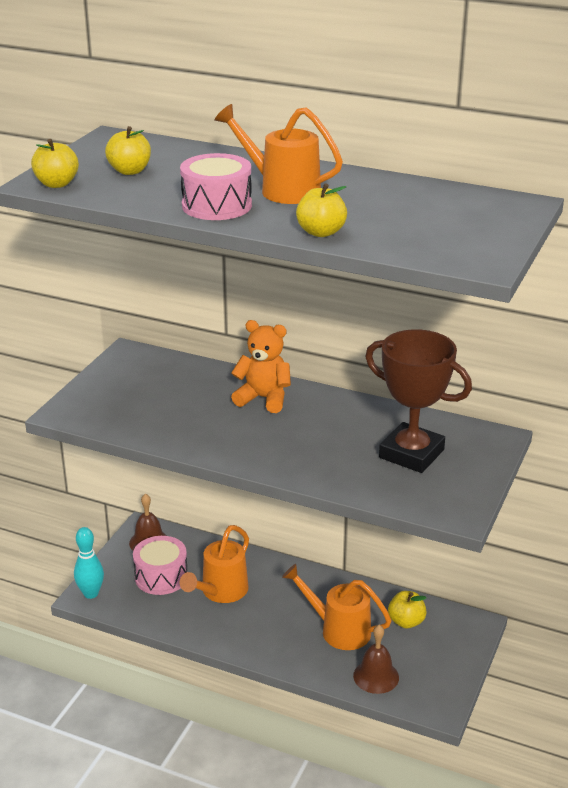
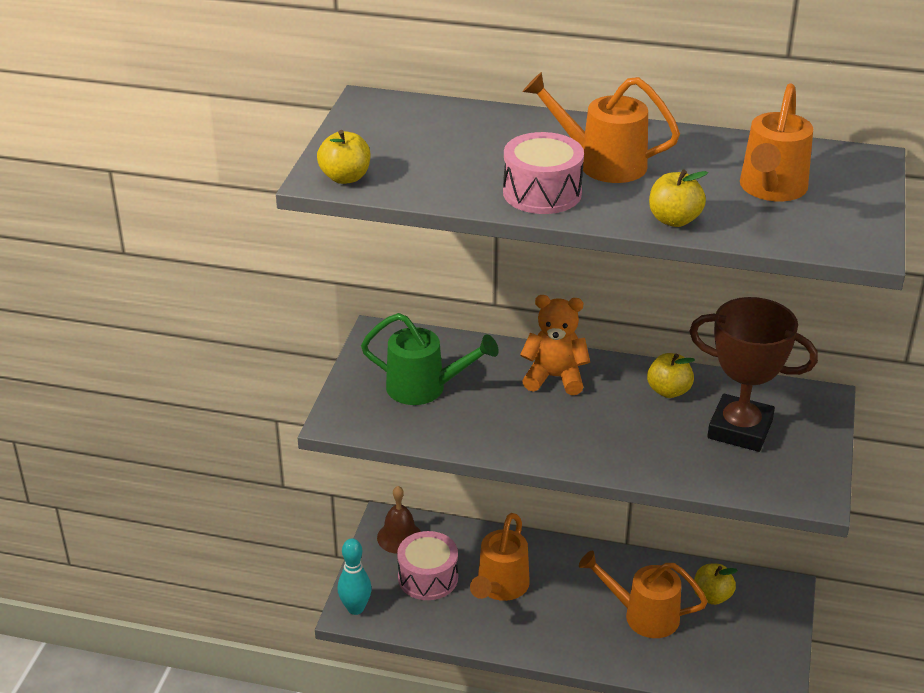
camera: 10 degrees left, 5 degrees up
(130, 171) = (418, 151): yellow apple -> yellow apple (668, 391)
(148, 396) = (424, 388): none -> green watering can
(376, 676) = (699, 664): brown bell -> none
(422, 218) = (771, 189): none -> orange watering can

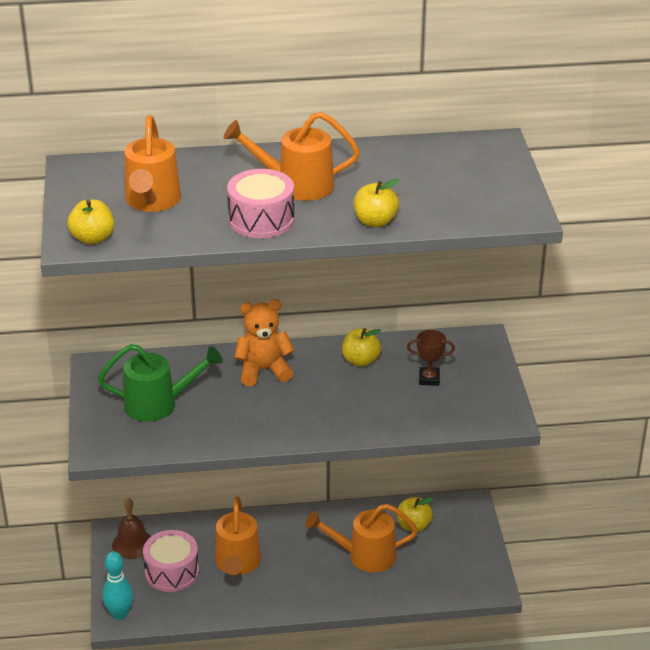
camera: 20 degrees left, 0 degrees up
(740, 429) = (429, 379): brown trophy -> brown trophy, size x0.45
(771, 189) = (436, 181): orange watering can -> orange watering can (152, 201)

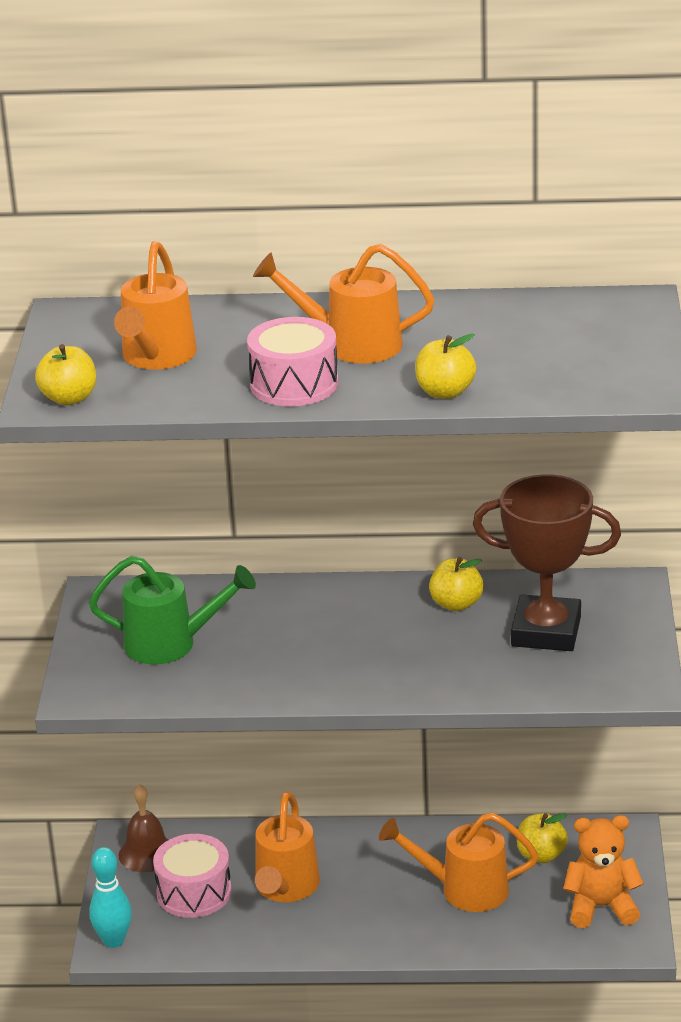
camera: 10 degrees right, 5 degrees down
(263, 370) = (321, 609): orange teddy bear -> orange teddy bear (601, 907)
(429, 379) = (546, 631): brown trophy -> brown trophy, size x2.20

